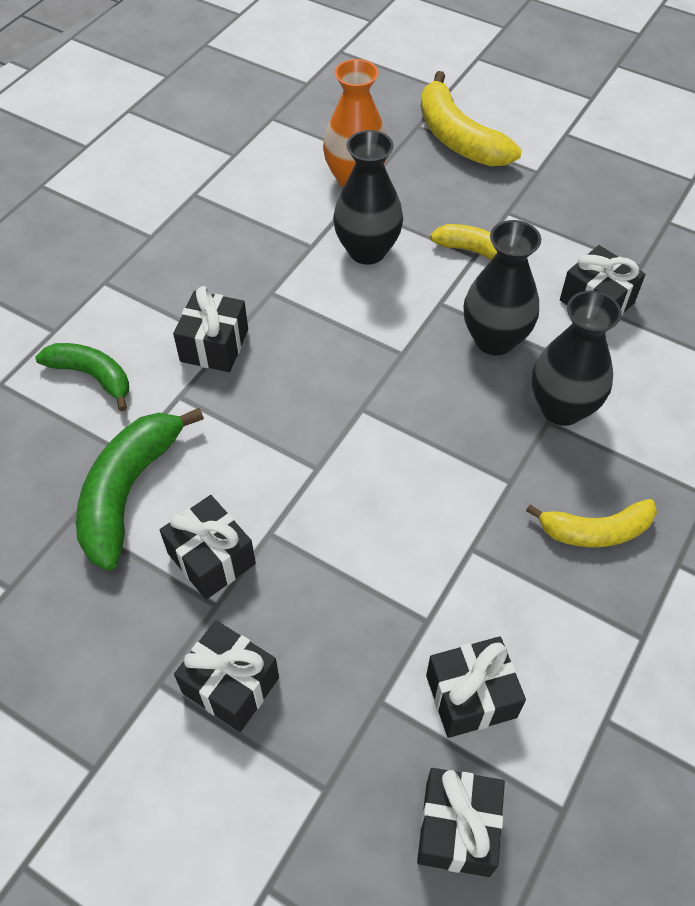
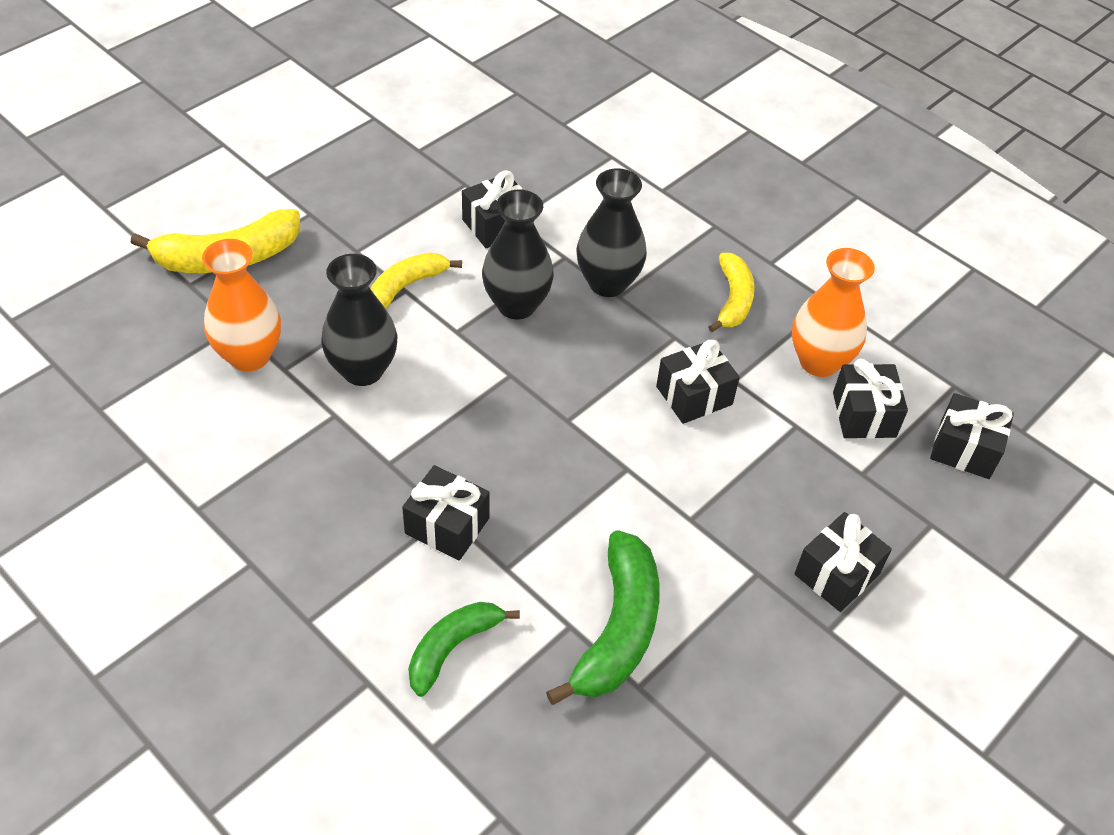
camera: 80 degrees left, 5 degrees down
(129, 492) = (617, 629): green banana -> green banana turned 105 degrees counterclockwise
(211, 558) = (709, 569): black gift -> black gift (694, 395)
(536, 636) = (819, 361): none -> orange vase

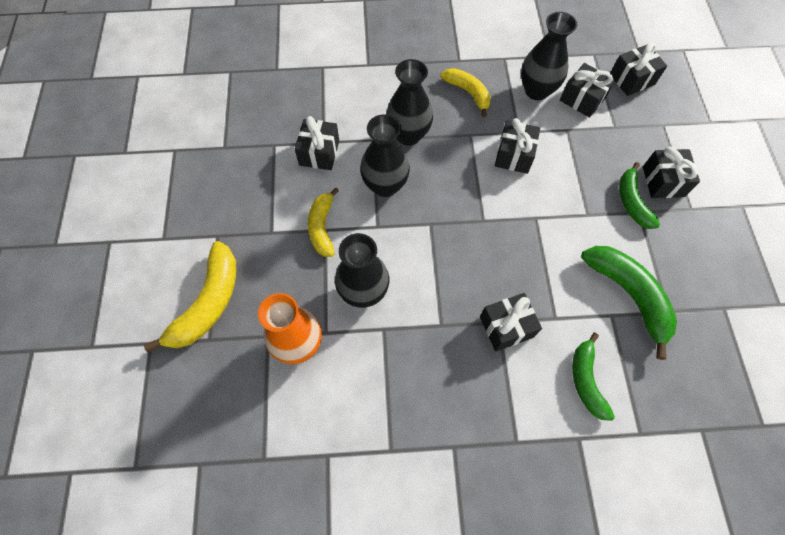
camera: 45 degrees left, 15 degrees up
(764, 556) = (632, 202): none -> green banana
(819, 361) = (536, 91): orange vase -> black vase

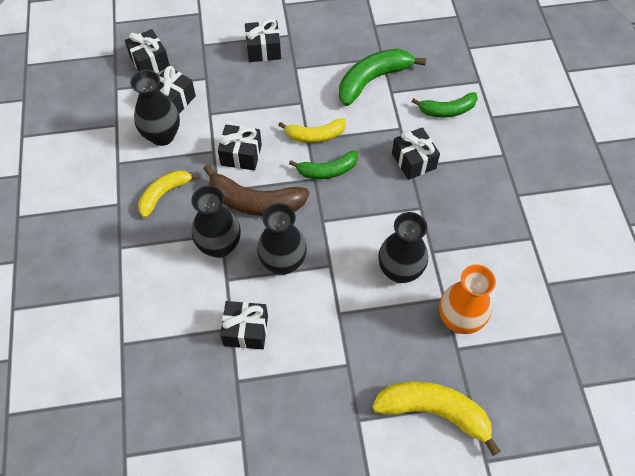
camera: 95 degrees left, 5 degrees down
(322, 227) = (336, 315): yellow banana -> yellow banana (315, 135)
(456, 165) = (255, 201): none -> brown banana
(632, 202) = (285, 72): green banana -> green banana (327, 170)

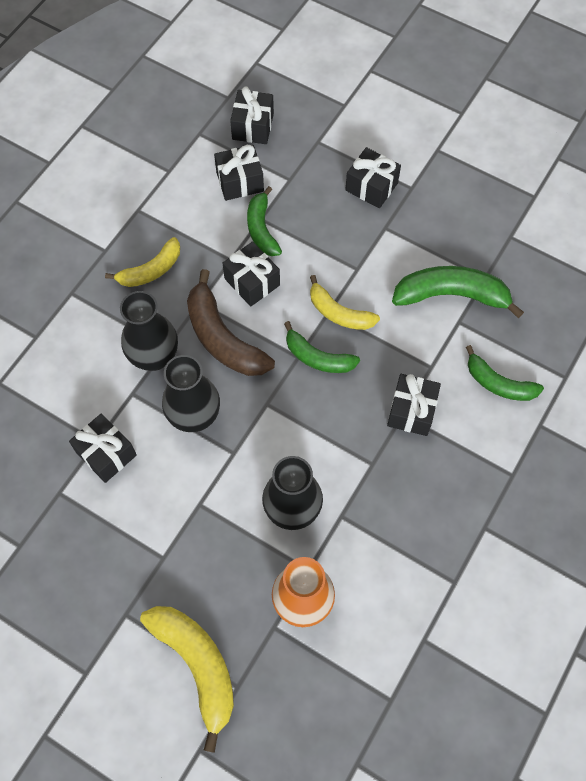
camera: 40 degrees right, 5 degrees up
(162, 136) = (199, 211): black vase -> none
(164, 194) = (151, 270): yellow banana -> yellow banana turned 150 degrees clockwise
(216, 119) = (262, 229): none -> green banana

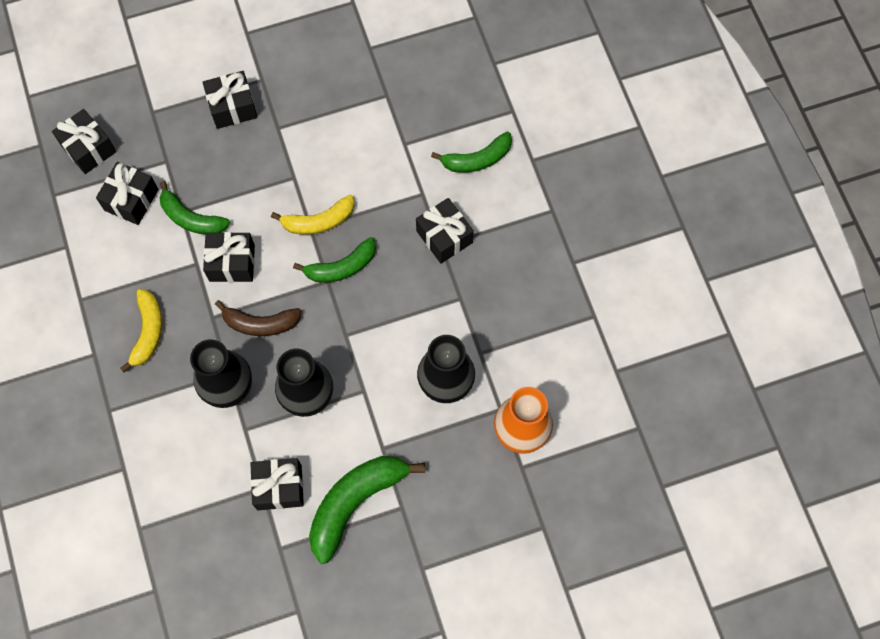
camera: 50 degrees left, 5 degrees up
(197, 666) = (504, 544): yellow banana -> none
(223, 338) = (260, 323): brown banana -> brown banana, size x0.65
(451, 295) = (379, 130): green banana -> green banana (355, 503)

